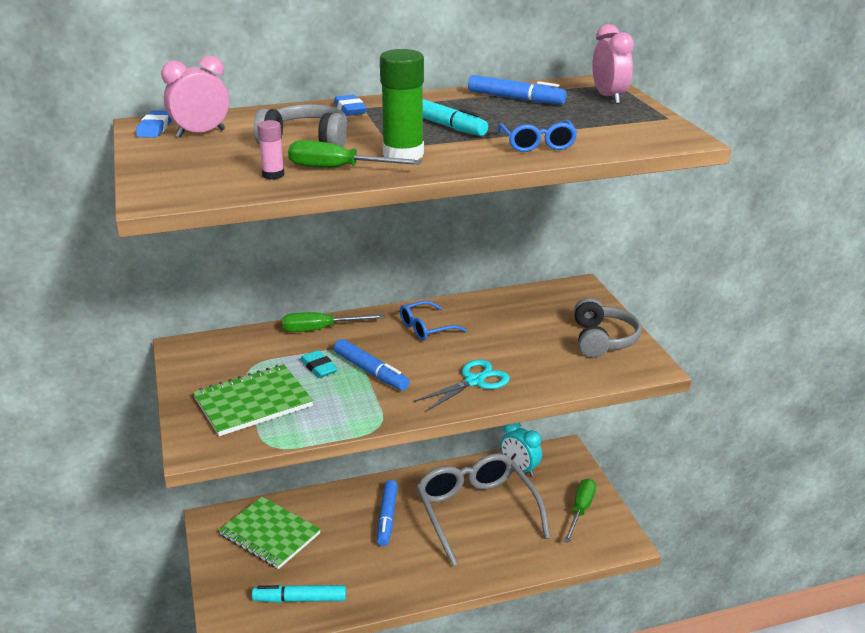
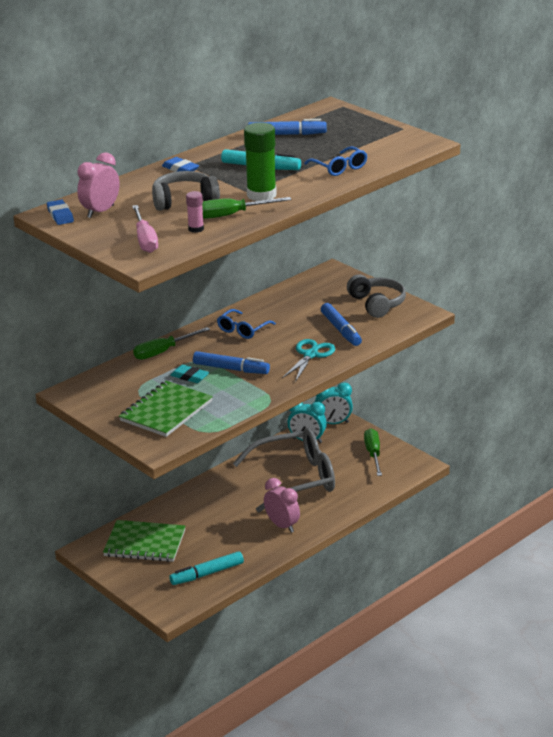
camera: 25 degrees left, 0 degrees up
(198, 174) = (145, 240): none -> pink screwdriver
(387, 517) = (229, 504): blue marker -> blue marker (341, 330)
(476, 512) = (295, 479): grey glasses -> grey glasses turned 120 degrees clockwise
(560, 457) = (333, 423): none -> turquoise clock
(609, 97) = (350, 120): pink clock -> pink clock (282, 525)

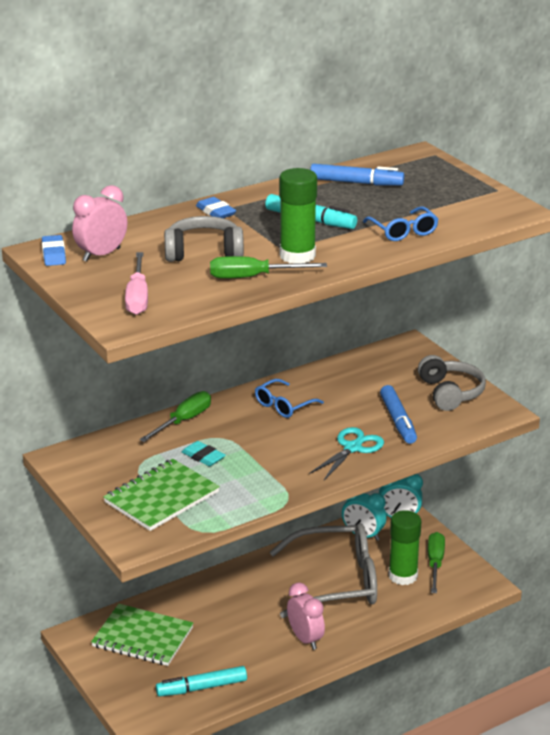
camera: 10 degrees right, 0 degrees up
(163, 352) = (184, 421): green screwdriver -> green screwdriver turned 150 degrees clockwise
(196, 229) = (203, 290): pink glue stick -> none
(231, 369) = (254, 453): blue marker -> none
(349, 467) = (403, 576): none -> green glue stick

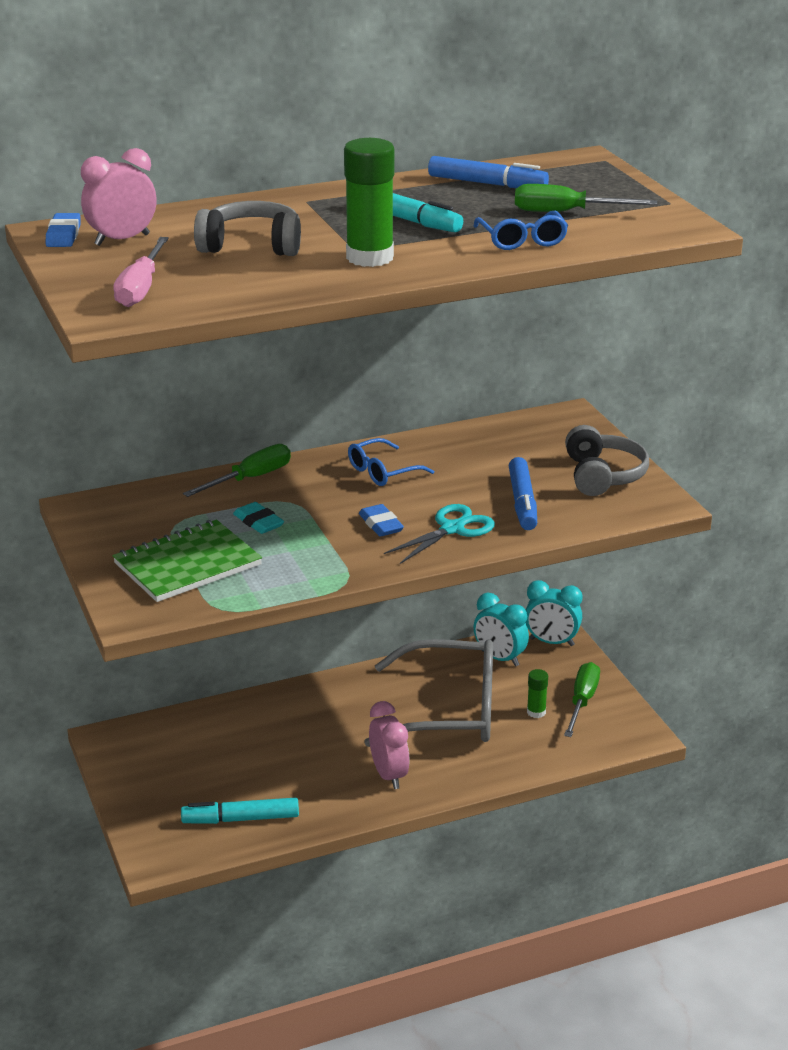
camera: 10 degrees right, 0 degrees up
(142, 637) = (187, 750): green notebook -> none
(215, 212) = (290, 204): blue eraser -> blue eraser (381, 524)
(253, 277) = (300, 277): green screwdriver -> green screwdriver (566, 212)
(403, 576) = (536, 712): green glue stick -> green glue stick, size x0.51

